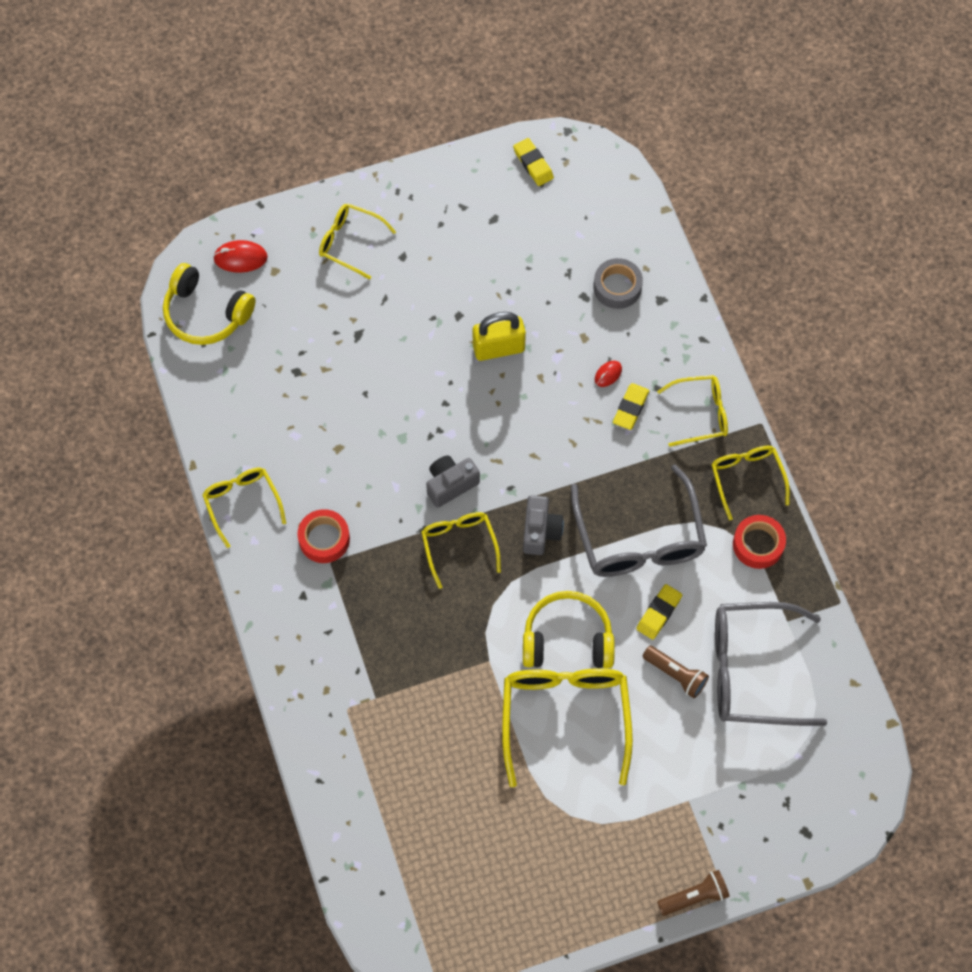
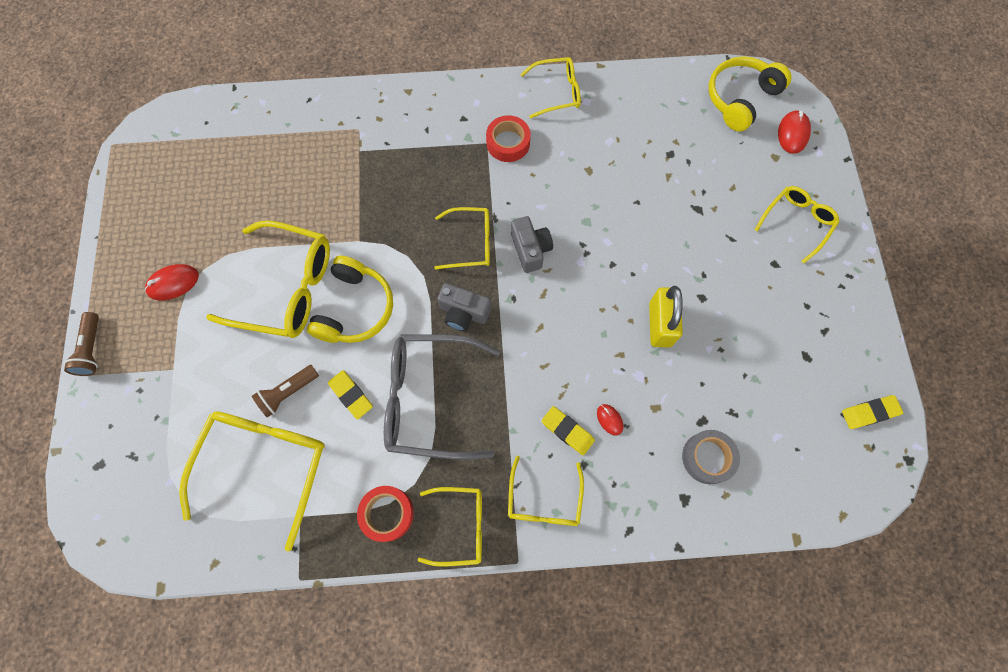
camera: 105 degrees right, 5 degrees up
(595, 842) = (173, 283): none -> red mouse
(752, 671) = (264, 465): grey glasses -> yellow glasses

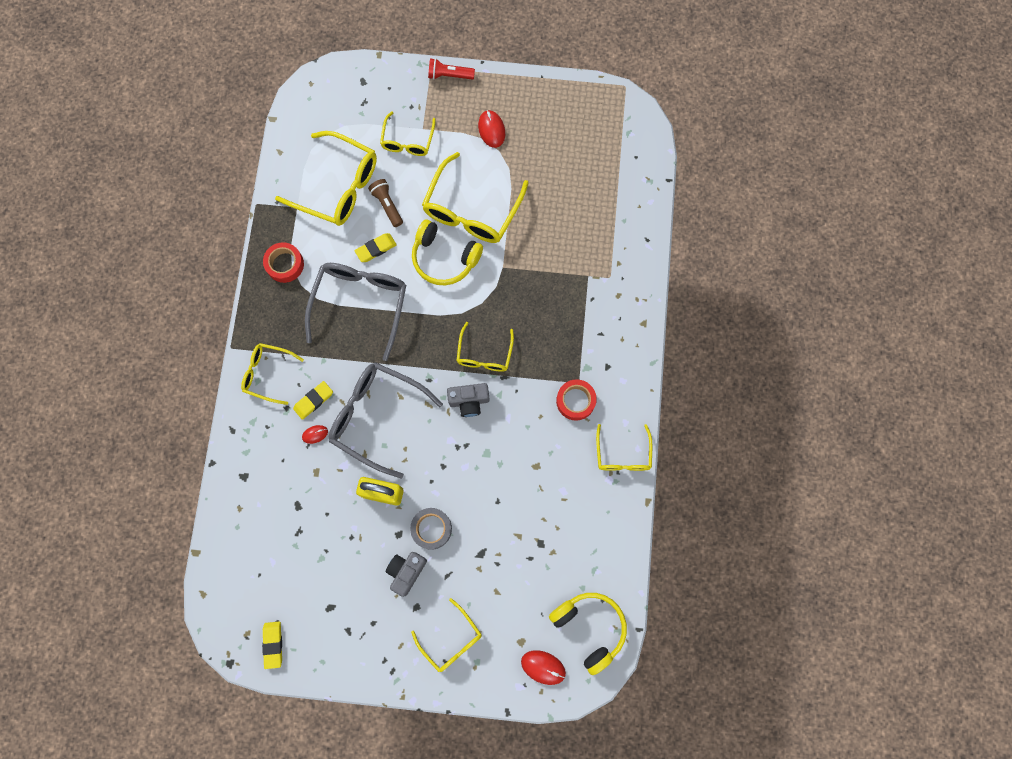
camera: 100 degrees right, 5 degrees up
(92, 349) = (449, 75): brown flashlight -> red flashlight
(460, 526) = (264, 313): yellow glasses -> yellow glasses (408, 141)
(463, 313) = (424, 339): grey camera -> grey camera (406, 571)
(571, 349) = (377, 417): none -> grey glasses
(707, 458) = (269, 502): grey tape -> grey tape (431, 529)

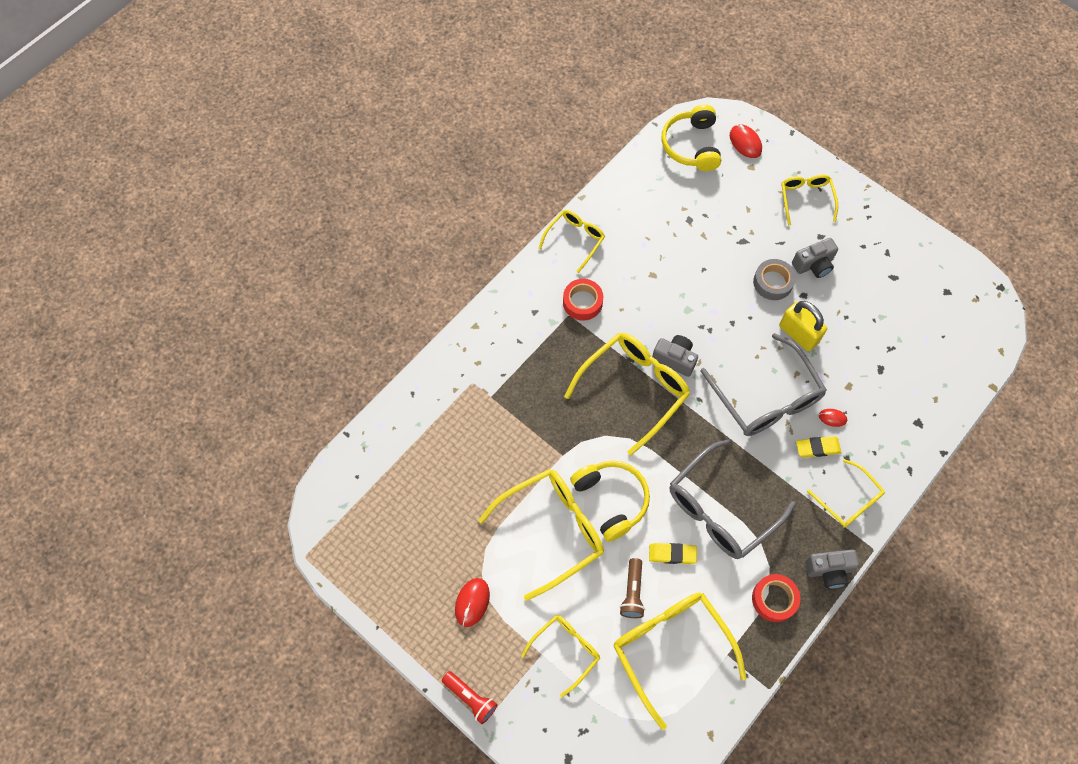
camera: 145 degrees left, 10 degrees down
(256, 310) = (829, 570): none -> grey camera
(273, 644) = (956, 279): yellow eraser -> none
(484, 354) = (634, 389): yellow glasses -> yellow glasses, size x1.73

